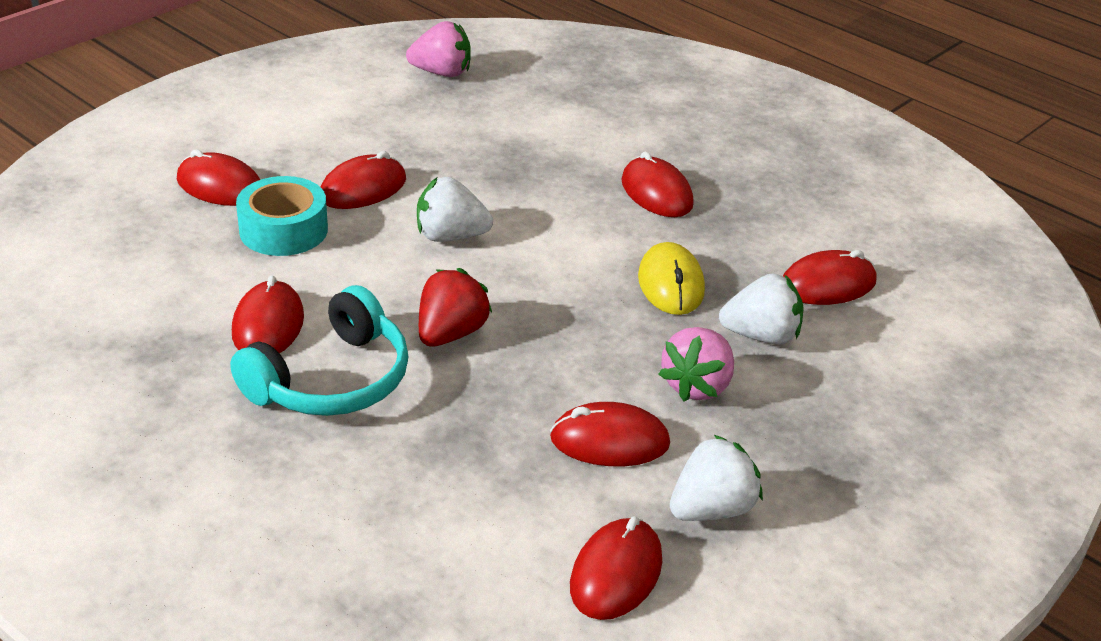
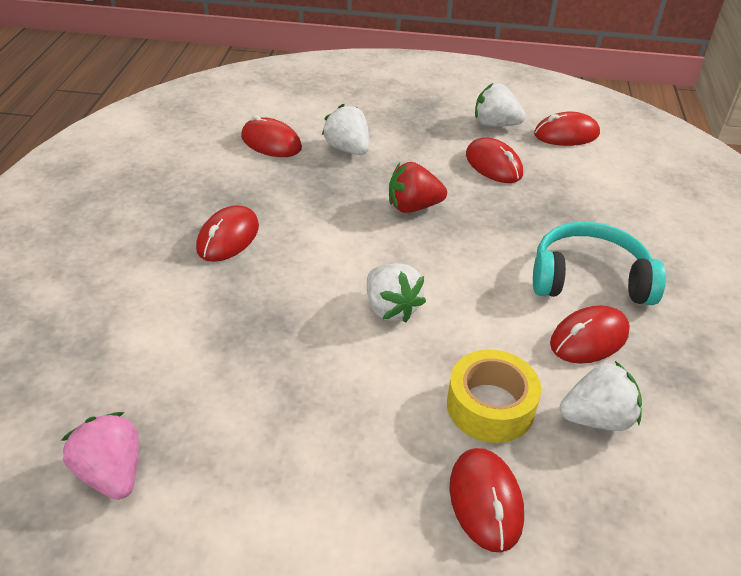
camera: 125 degrees left, 5 degrees up
(198, 274) = (596, 418): none -> white strawberry
(283, 230) = (490, 406): turquoise tape -> yellow tape
(363, 188) = (383, 396): red mouse -> none
(451, 334) = (488, 254): red strawberry -> red strawberry (413, 207)
(670, 284) = (334, 193): yellow mouse -> none
(697, 386) = (417, 154): pink strawberry -> none

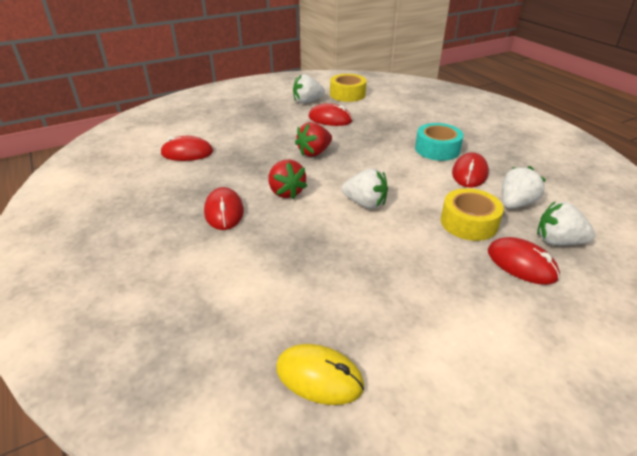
camera: 35 degrees left, 5 degrees down
(112, 473) = (319, 377): pink strawberry -> yellow mouse
(318, 246) = (286, 192): none -> red strawberry
(348, 149) = (240, 139): white strawberry -> white strawberry (558, 241)
(566, 134) = (347, 94): red mouse -> yellow tape
(589, 278) = (437, 149): turquoise headphones -> turquoise tape

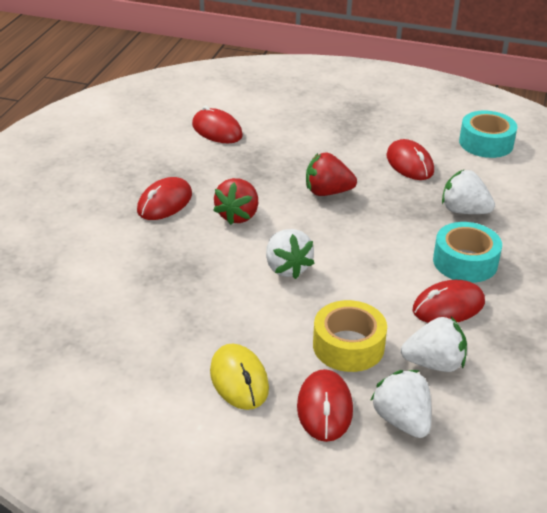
camera: 45 degrees right, 0 degrees up
(307, 101) = (422, 130): white strawberry -> white strawberry (464, 211)
(319, 377) = (45, 357): yellow mouse -> yellow mouse (239, 380)
(347, 94) = (486, 143): yellow tape -> turquoise tape

